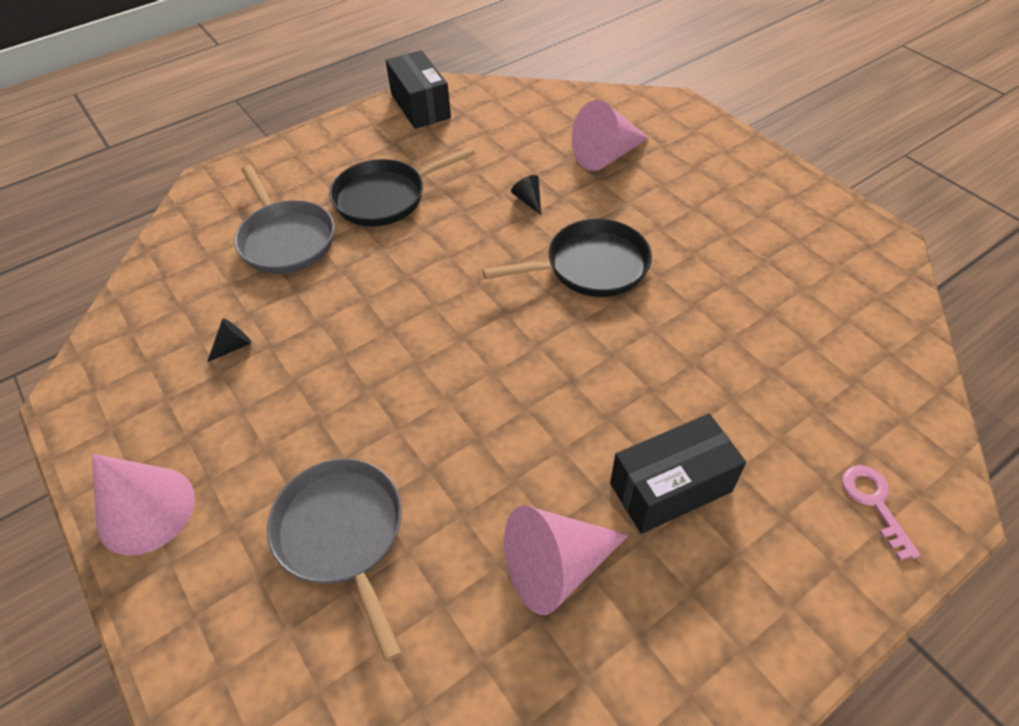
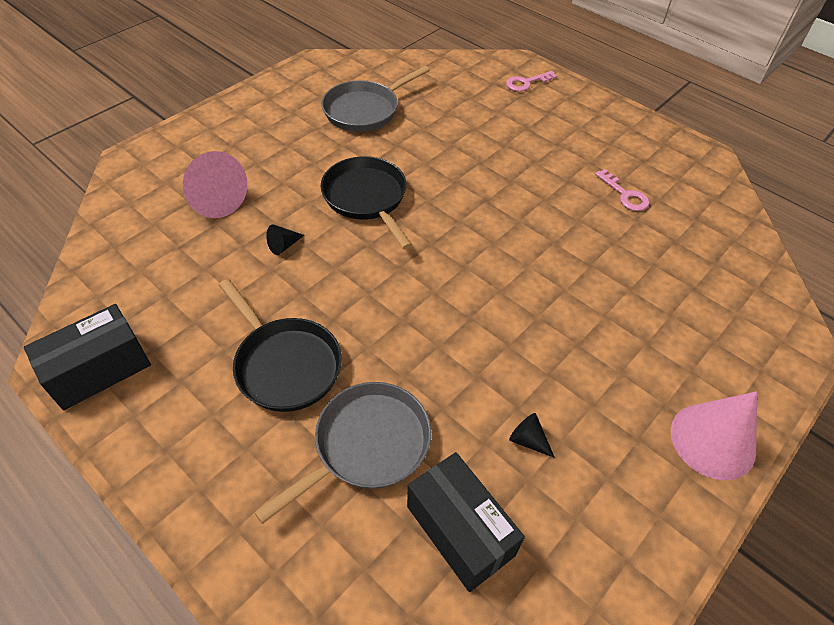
camera: 105 degrees left, 0 degrees up
(343, 535) = (661, 301): grey pan -> grey pan (365, 110)
(556, 566) = (625, 195): pink cone -> pink key
(670, 487) = (550, 152): black box -> black box (460, 530)

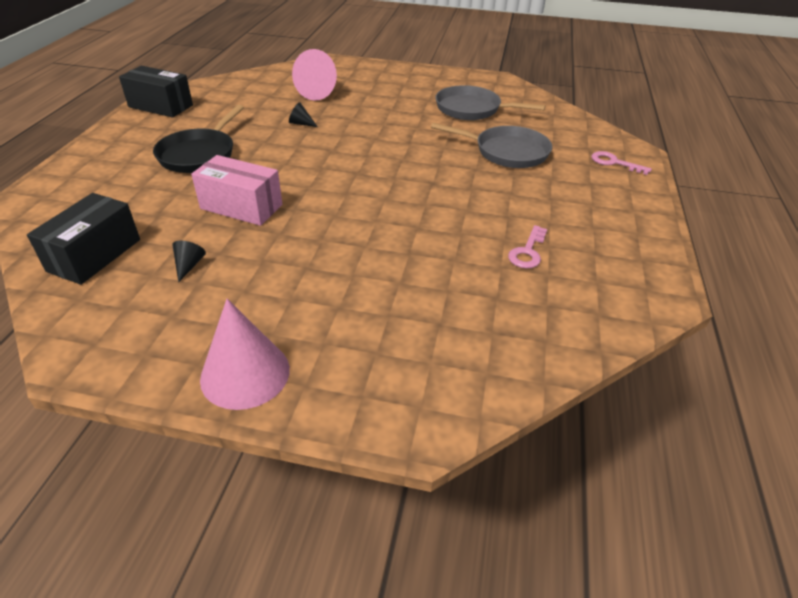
camera: 60 degrees right, 10 degrees down
(366, 445) = (149, 200): grey pan -> grey pan (507, 152)
(367, 198) = (377, 137): black pan -> none
(438, 360) = (241, 207): none -> pink box

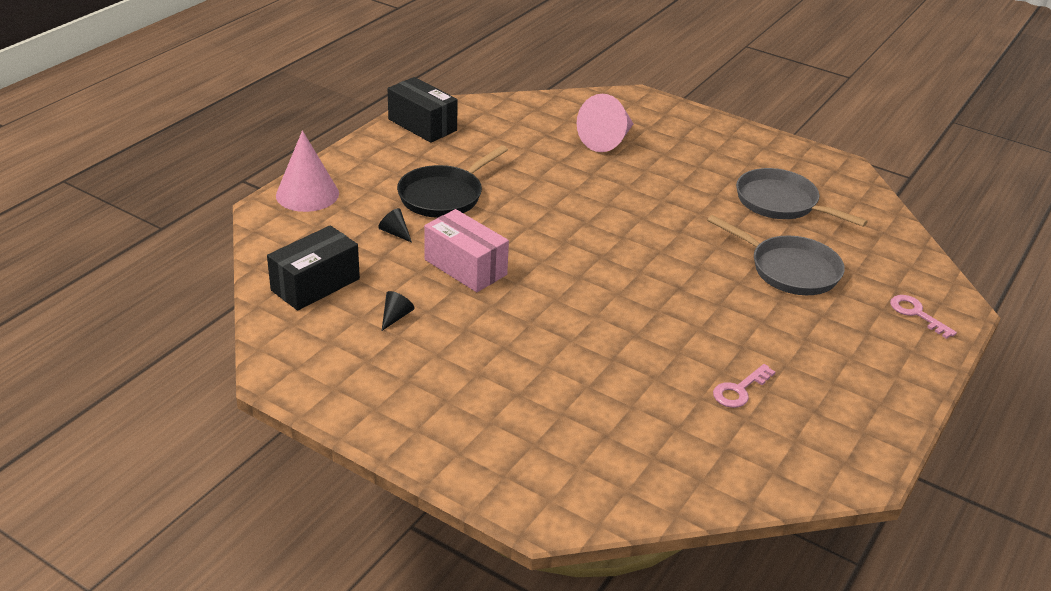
camera: 20 degrees right, 5 degrees down
(245, 373) = (412, 428): pink cone -> pink cone (307, 194)
(301, 123) = (566, 180): black cone -> black cone (395, 233)

